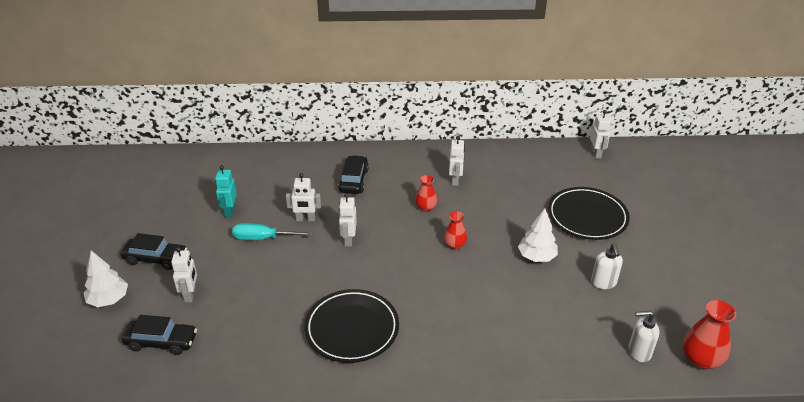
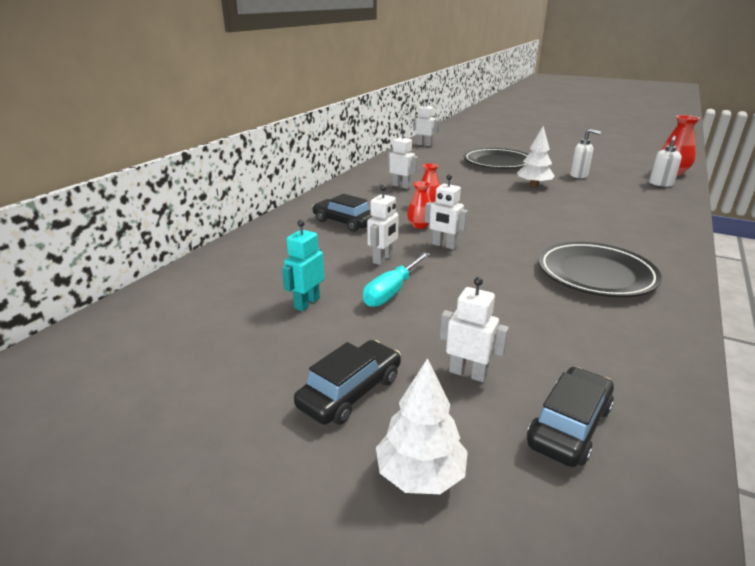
camera: 60 degrees left, 10 degrees down
(229, 211) = (307, 303): turquoise robot -> turquoise robot turned 90 degrees clockwise
(454, 245) = (495, 206): red vase -> red vase (419, 225)

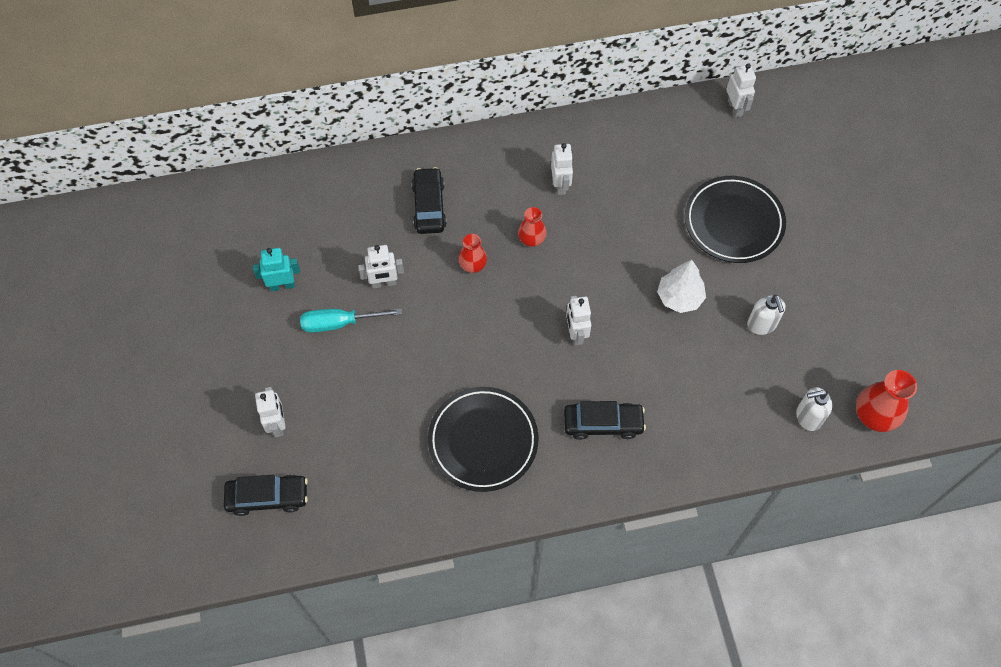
camera: 50 degrees right, 35 degrees up
(350, 392) = (215, 378): black car -> black car (603, 424)
(420, 474) = (181, 449): white tree -> none
(444, 245) = (446, 308): white robot -> white robot (576, 334)

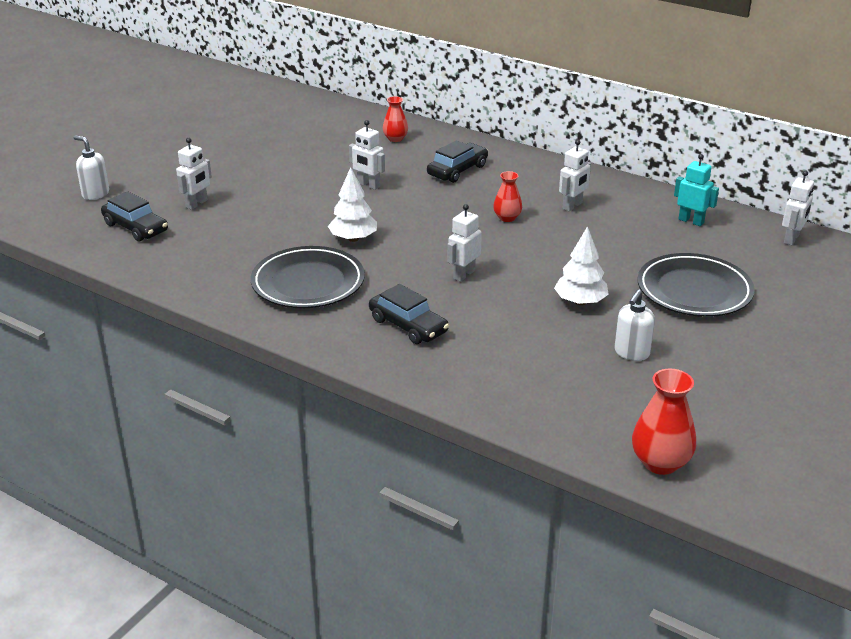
camera: 45 degrees right, 30 degrees down
(282, 285) = (304, 155): turquoise robot -> turquoise robot (691, 221)
(339, 323) = (310, 186): turquoise screwdriver -> none
(452, 360) = (353, 238): none -> white tree
(473, 265) = (443, 207): red vase -> red vase (395, 139)
(808, 417) = (591, 424): white soap dispenser -> white soap dispenser (95, 194)

